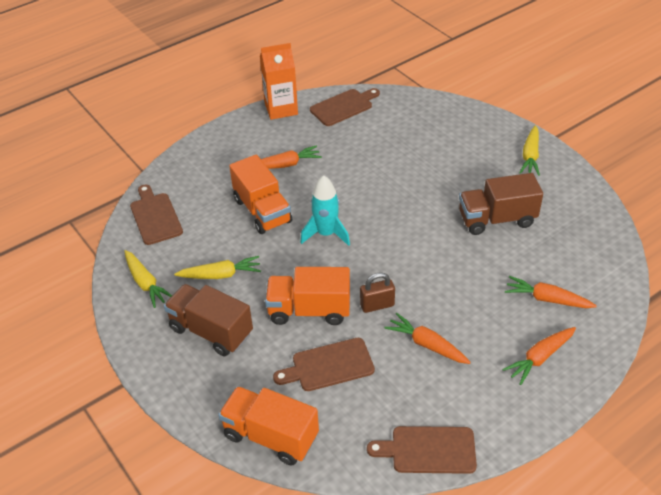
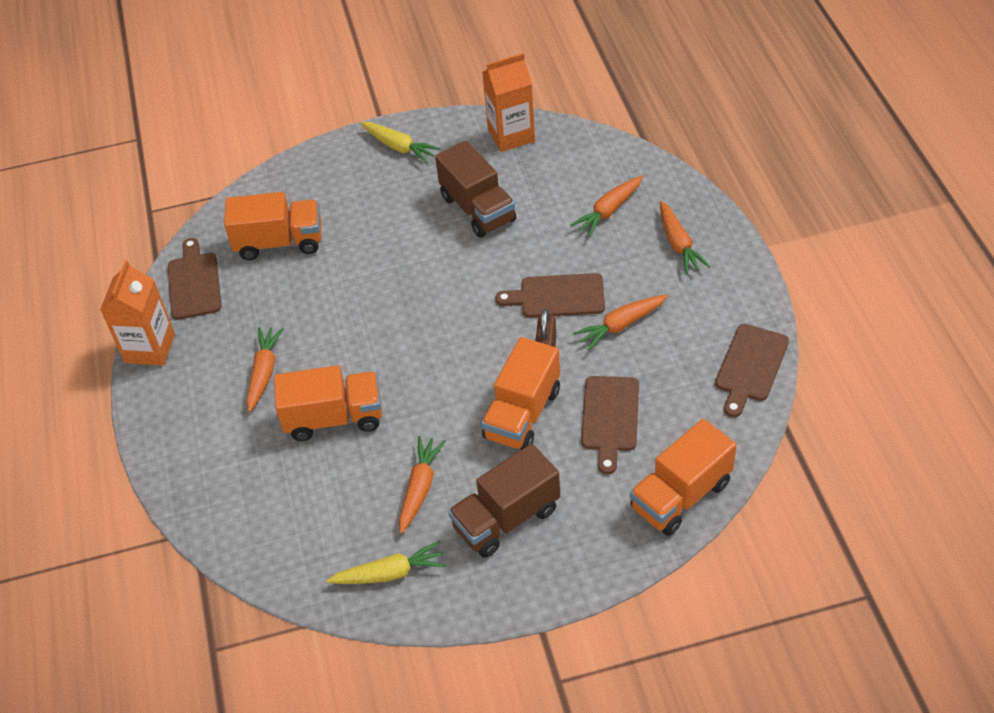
camera: 65 degrees left, 5 degrees up
(155, 216) = (272, 539): brown cutting board -> brown cutting board (557, 296)
(220, 275) = (420, 488): yellow carrot -> orange carrot
(326, 234) = (411, 365): turquoise rocket -> none
(400, 131) = (279, 242): none -> orange truck
(496, 219) = (478, 209): brown truck -> brown truck turned 45 degrees counterclockwise
(589, 213) = (511, 135): none -> orange carton

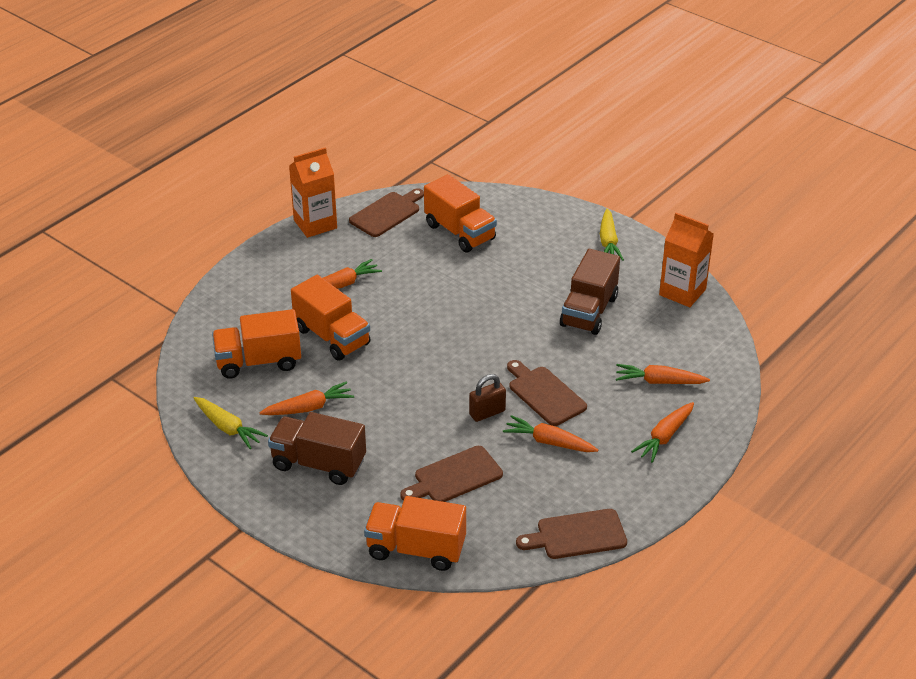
camera: 50 degrees right, 10 degrees down
(522, 414) = (417, 428): orange truck -> orange truck (258, 362)

